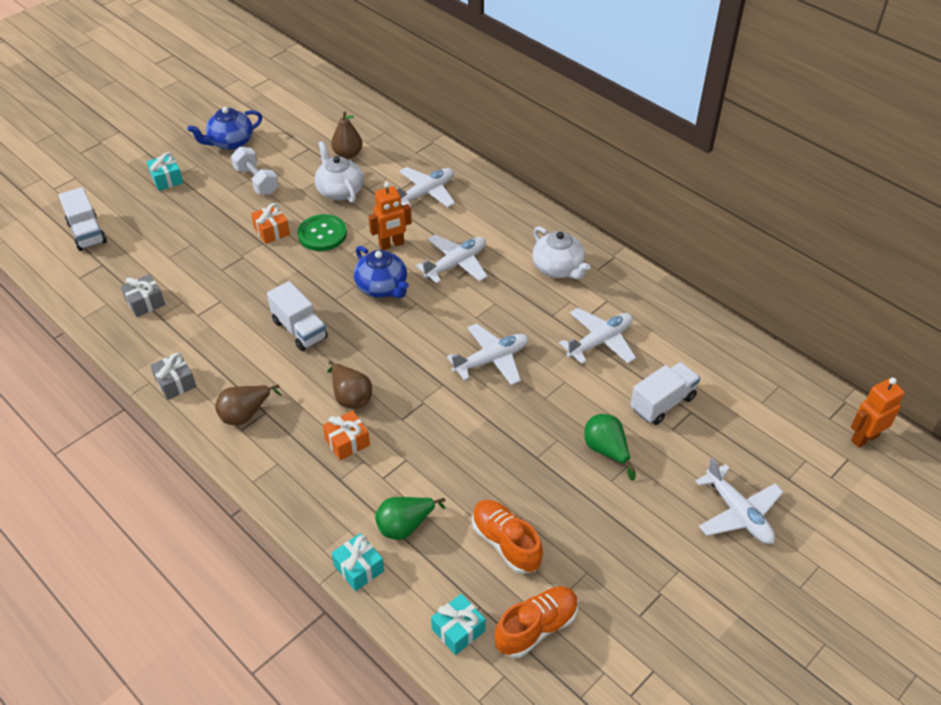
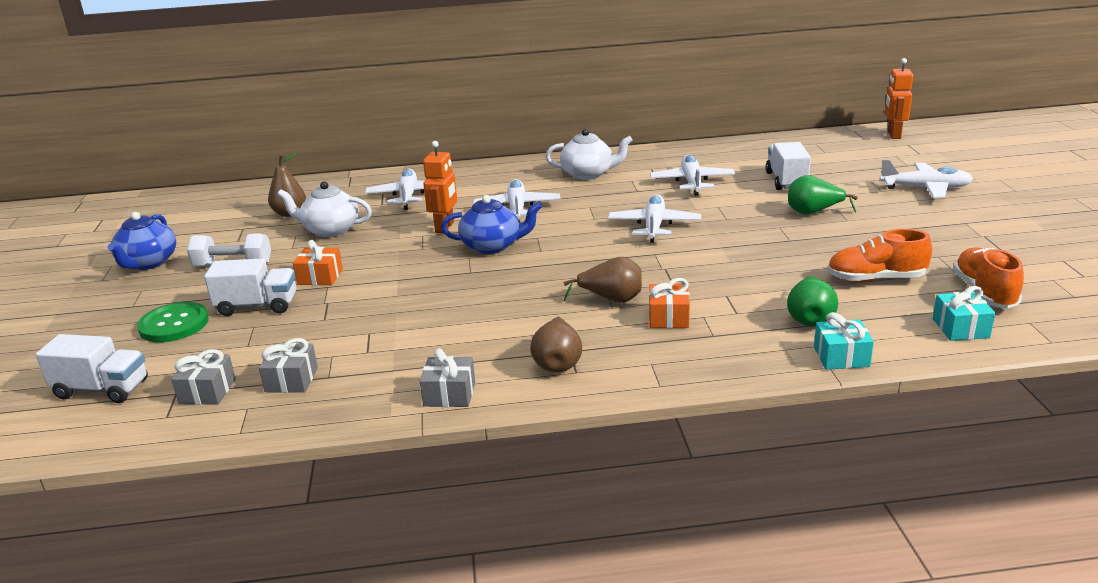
camera: 50 degrees left, 20 degrees down
(112, 276) = (207, 391): none -> grey gift
(167, 179) = (124, 313): turquoise gift -> none
(300, 329) = (482, 300): white truck -> white truck (257, 306)
(322, 234) = (372, 254): green button -> green button (174, 324)

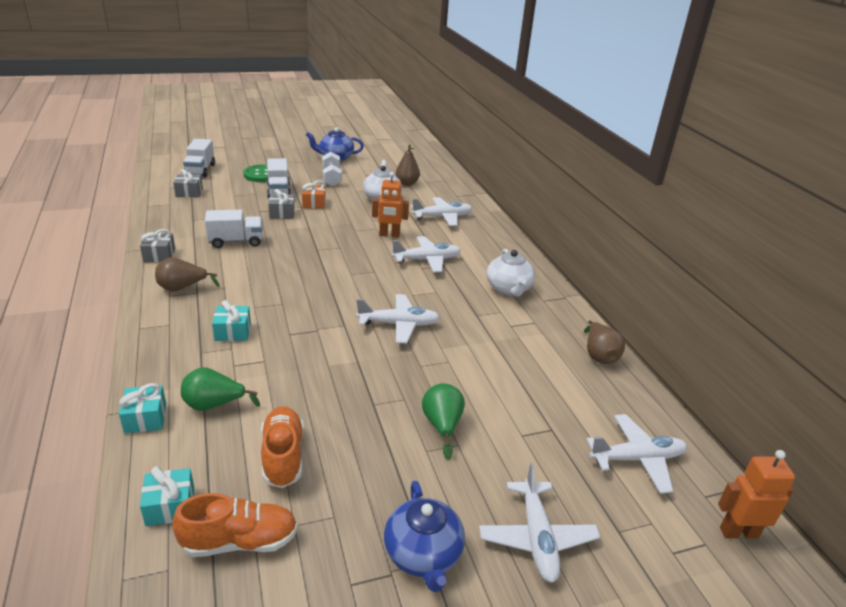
camera: 75 degrees right, 5 degrees up
(291, 380) = (192, 211): grey gift -> grey gift (282, 213)
(492, 246) = (358, 254): blue teapot -> blue teapot (423, 555)
(611, 299) = (266, 306): brown pear -> brown pear (599, 355)
(669, 317) = (233, 332): orange gift -> turquoise gift
(692, 182) = (504, 346): white plane -> white plane (637, 459)
(786, 181) = (527, 411): white truck -> white truck (236, 241)

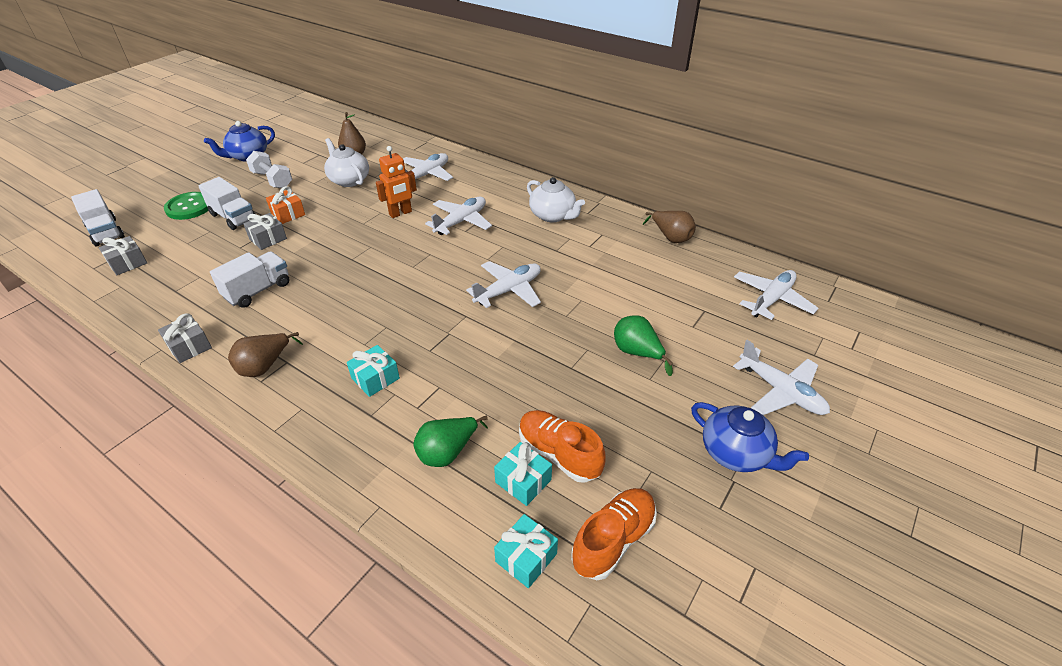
camera: 35 degrees left, 10 degrees up
(145, 418) = (401, 505): turquoise gift -> turquoise gift (523, 481)
(738, 532) = (865, 313): orange robot -> none

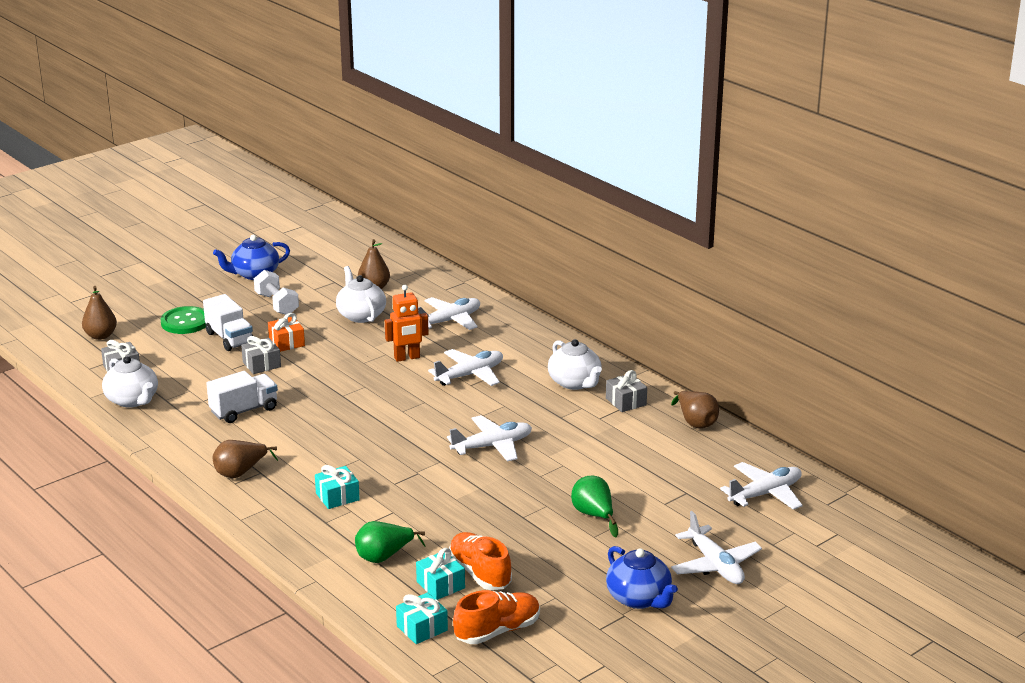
camera: 15 degrees right, 15 degrees down
(105, 232) = (100, 336): white truck -> brown pear
(140, 297) = (132, 400): none -> white teapot
(189, 347) = (175, 447): grey gift -> grey gift (626, 402)

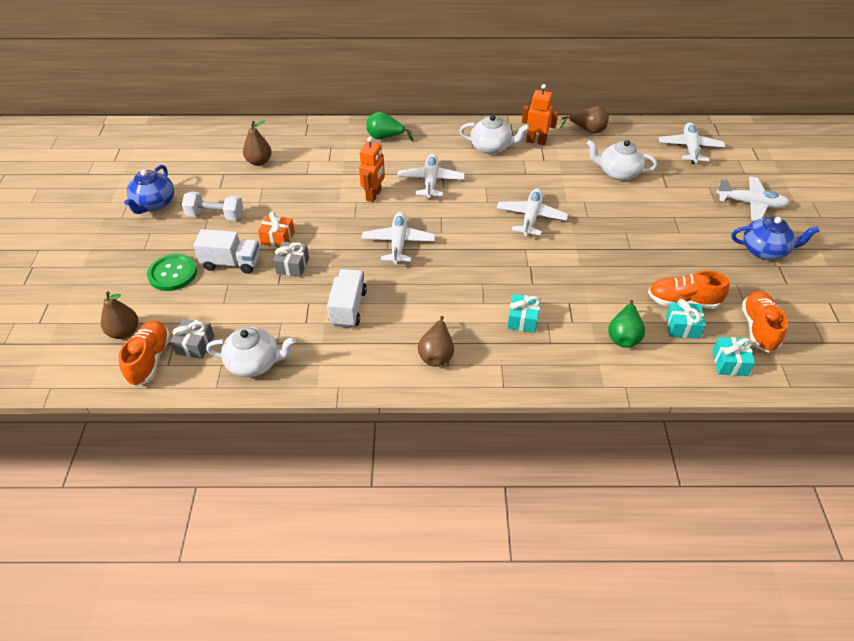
camera: 50 degrees left, 20 degrees up
(85, 359) = (149, 360): none -> orange shoe
(361, 315) = (288, 186): white teapot -> white teapot (618, 173)
(449, 321) = (349, 154): white plane -> white plane (398, 243)
(594, 515) = (655, 220): green pear -> green pear (385, 137)
(626, 402) = (536, 141): grey gift -> orange robot

